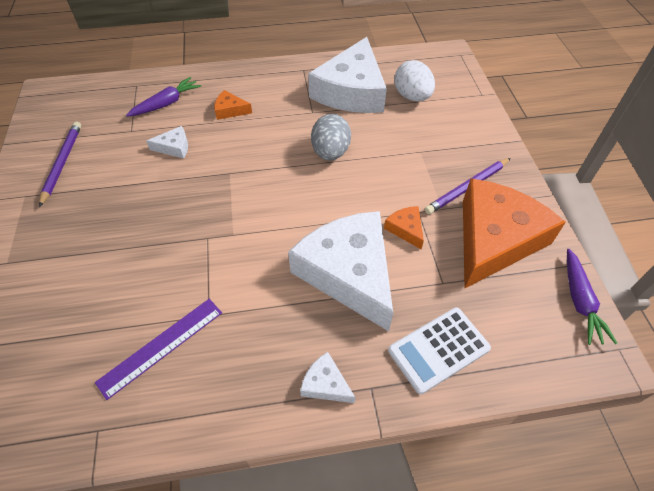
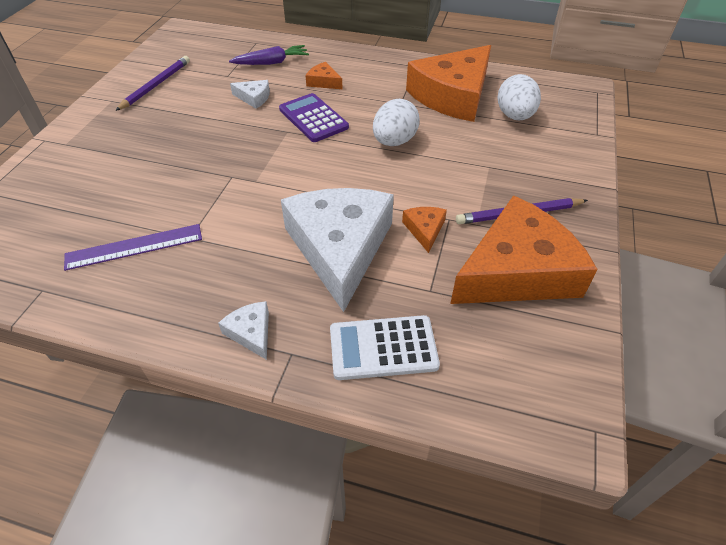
camera: 25 degrees right, 5 degrees down
(245, 152) = (313, 118): none -> purple calculator
(330, 152) = (394, 141): grey egg -> white egg
(351, 91) = (453, 95): white cheese -> orange cheese
(580, 301) = (578, 365): purple carrot -> none

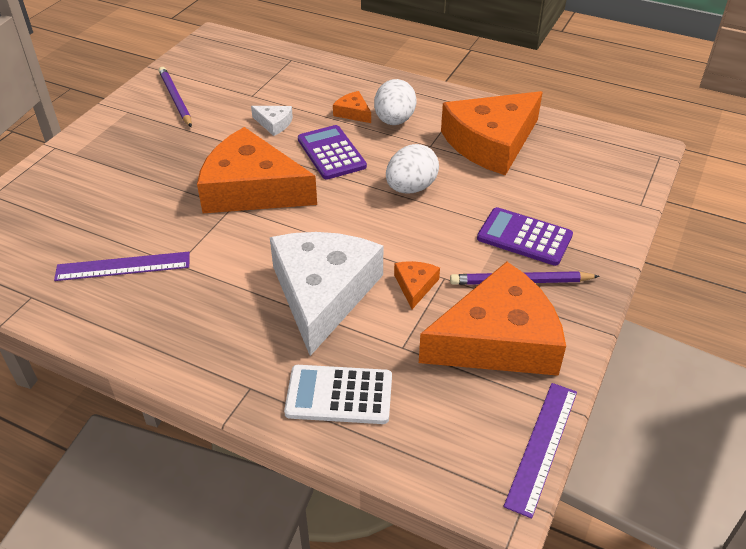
camera: 10 degrees right, 5 degrees down
(156, 85) = (176, 99): purple pencil -> purple pencil turned 60 degrees counterclockwise
(246, 158) = (251, 189): none -> orange cheese
(251, 332) = (216, 363): white cheese -> none
(272, 62) = (302, 85): purple carrot -> none
(508, 173) = (524, 237): none -> purple calculator
(514, 116) = (553, 174): white egg -> white egg (394, 121)
(593, 370) = (542, 446): none -> purple ruler

